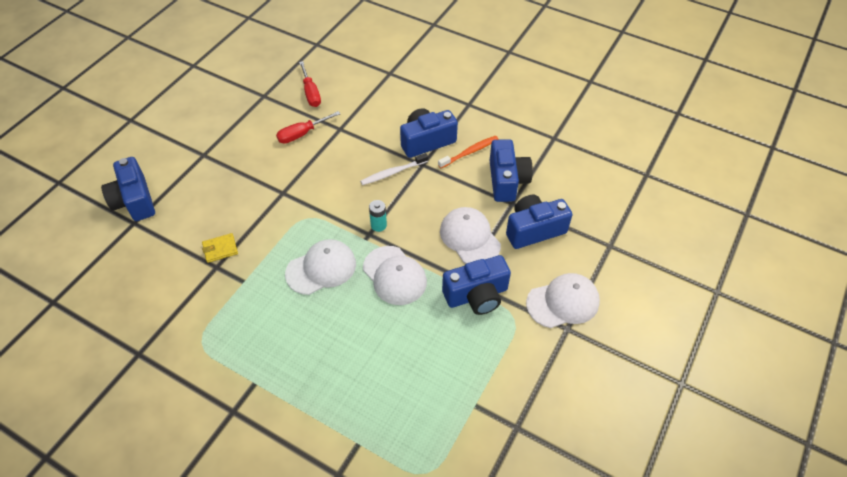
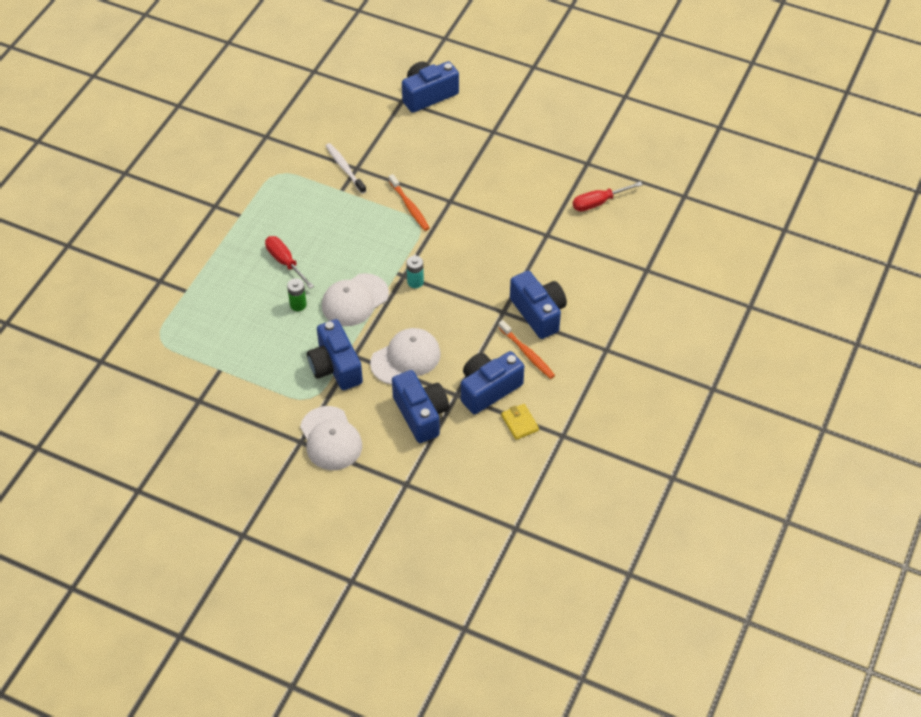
camera: 85 degrees right, 0 degrees up
(220, 249) = (376, 167): yellow wallet -> yellow wallet (519, 423)
(281, 224) = (409, 206): none -> orange toothbrush
(302, 134) = (534, 204): red screwdriver -> red screwdriver (285, 262)
(321, 268) = (359, 243): white cap -> none
(393, 172) = (488, 287): white toothbrush -> white toothbrush (345, 168)
(394, 326) = (298, 304): none -> green battery
(507, 180) = (488, 389): blue camera -> blue camera turned 150 degrees clockwise

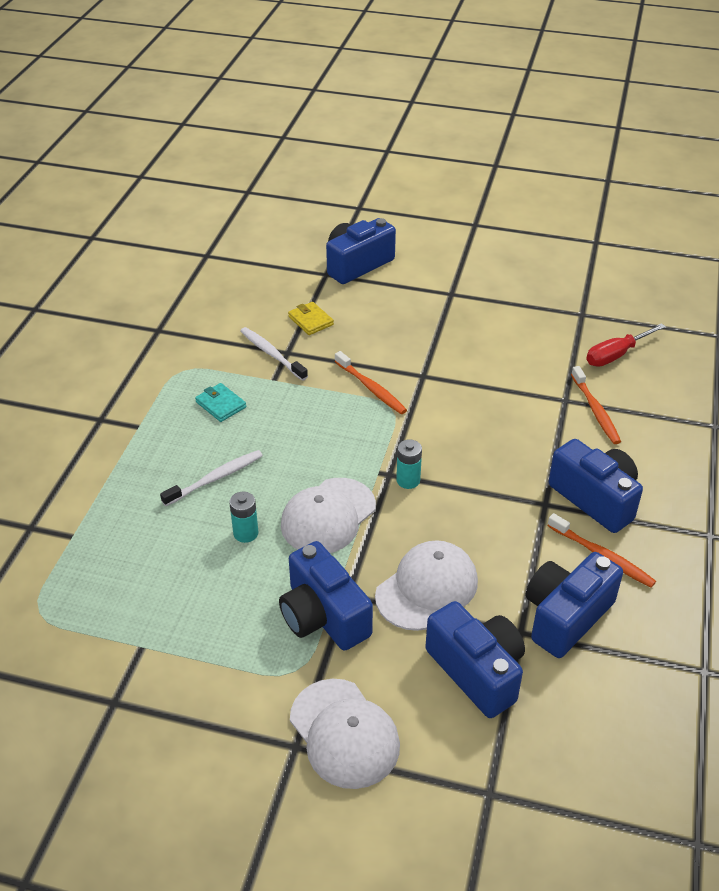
camera: 10 degrees left, 10 degrees down
(285, 262) = (215, 478): red screwdriver -> white toothbrush
(298, 304) = (245, 533): green battery -> turquoise battery
(300, 205) = (220, 405): none -> turquoise wallet
(519, 423) = (632, 661): yellow wallet -> yellow wallet (310, 321)
(565, 246) = (595, 410): none -> orange toothbrush

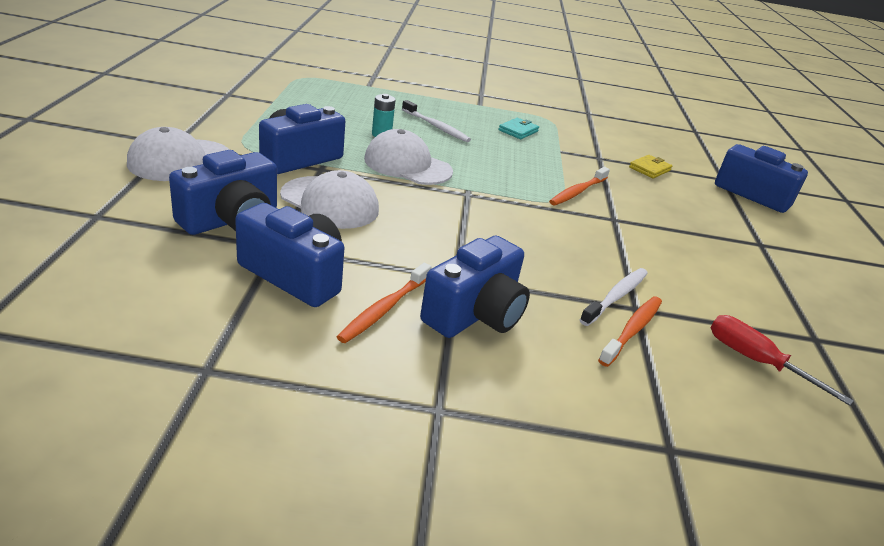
camera: 75 degrees right, 10 degrees down
(272, 354) = (592, 151): white toothbrush -> white toothbrush (615, 297)
(408, 480) = (462, 202): turquoise battery -> none
(595, 410) = (632, 330): orange toothbrush -> orange toothbrush turned 150 degrees clockwise

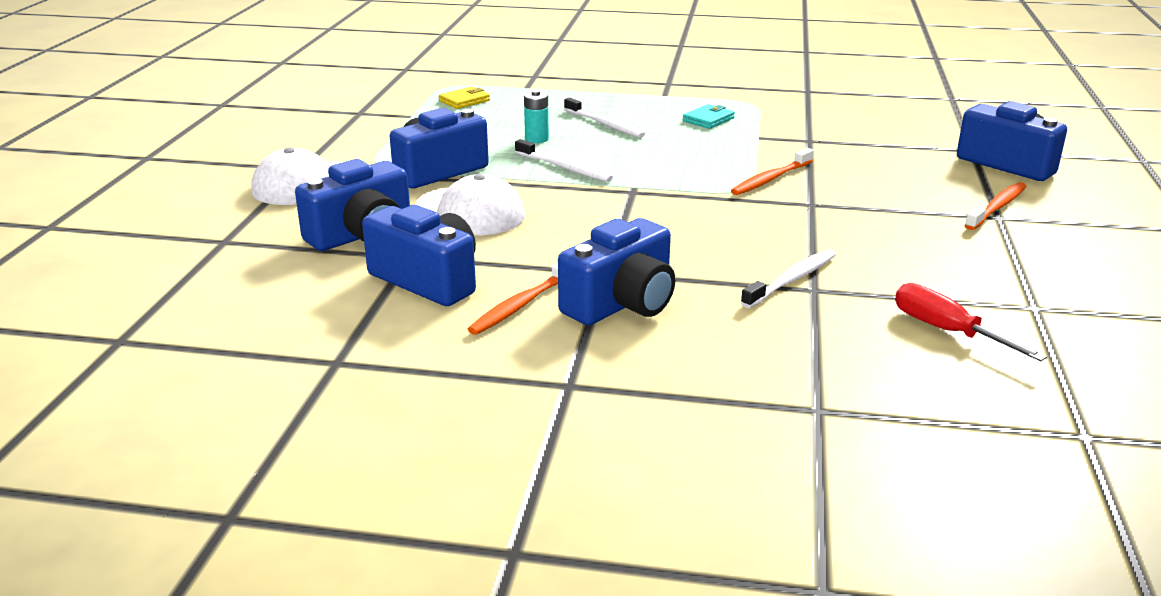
camera: 10 degrees right, 5 degrees down
(407, 165) = (564, 168): white cap -> white toothbrush
(632, 330) = (802, 310): orange toothbrush -> orange toothbrush (997, 207)
(649, 169) = (873, 147): yellow wallet -> yellow wallet (464, 101)

